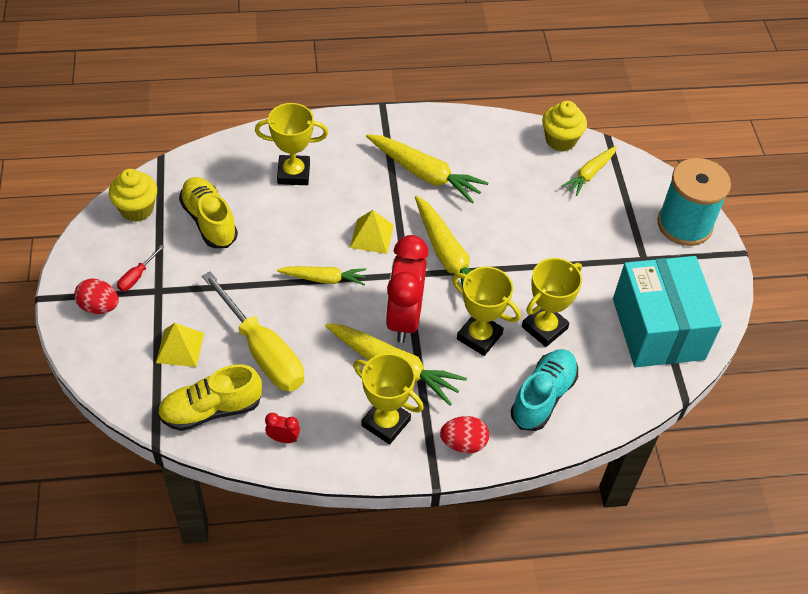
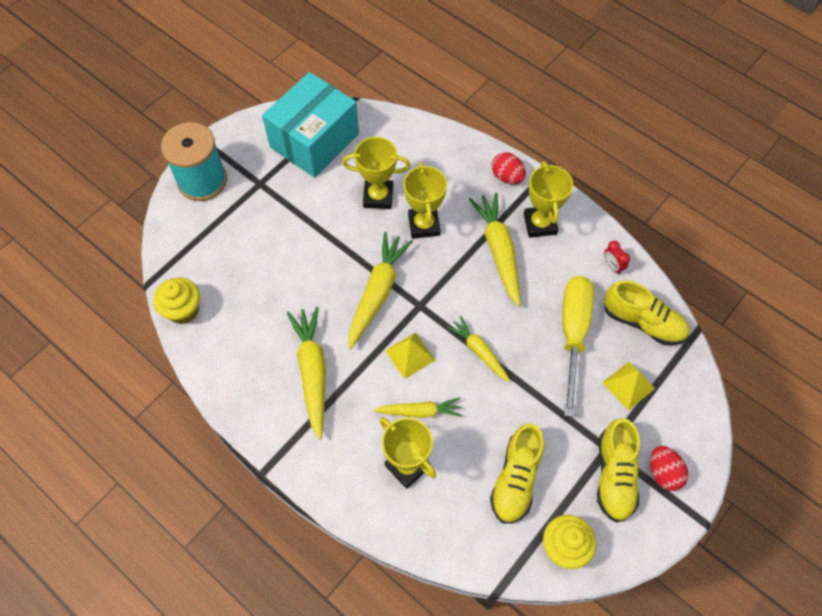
camera: 130 degrees left, 10 degrees up
(137, 276) = (614, 475): red screwdriver -> yellow shoe
(404, 318) = (456, 276): red clock -> none
(543, 397) = (431, 162): turquoise shoe -> none
(589, 174) = (204, 266): yellow carrot -> yellow carrot (420, 411)

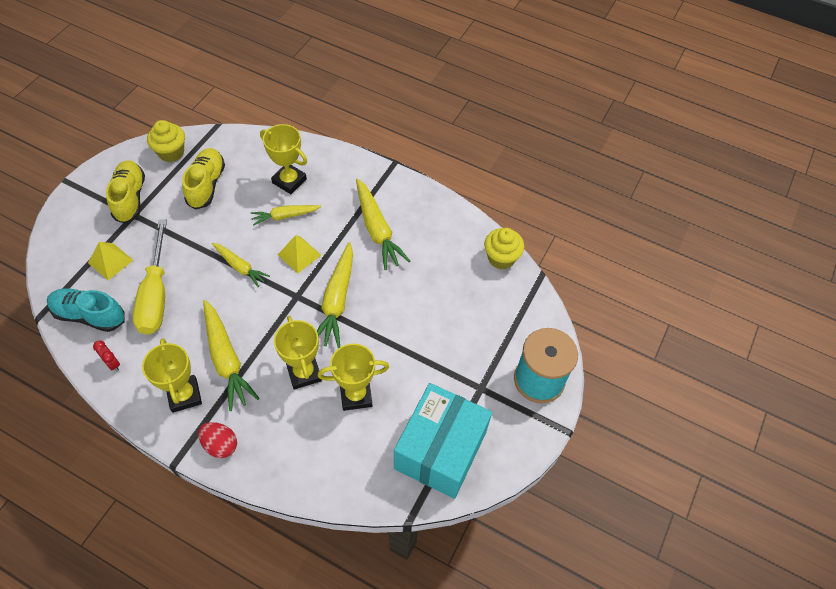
camera: 165 degrees right, 5 degrees down
(643, 322) = (89, 315): yellow shoe -> turquoise shoe
(663, 473) = (91, 205): red egg -> none

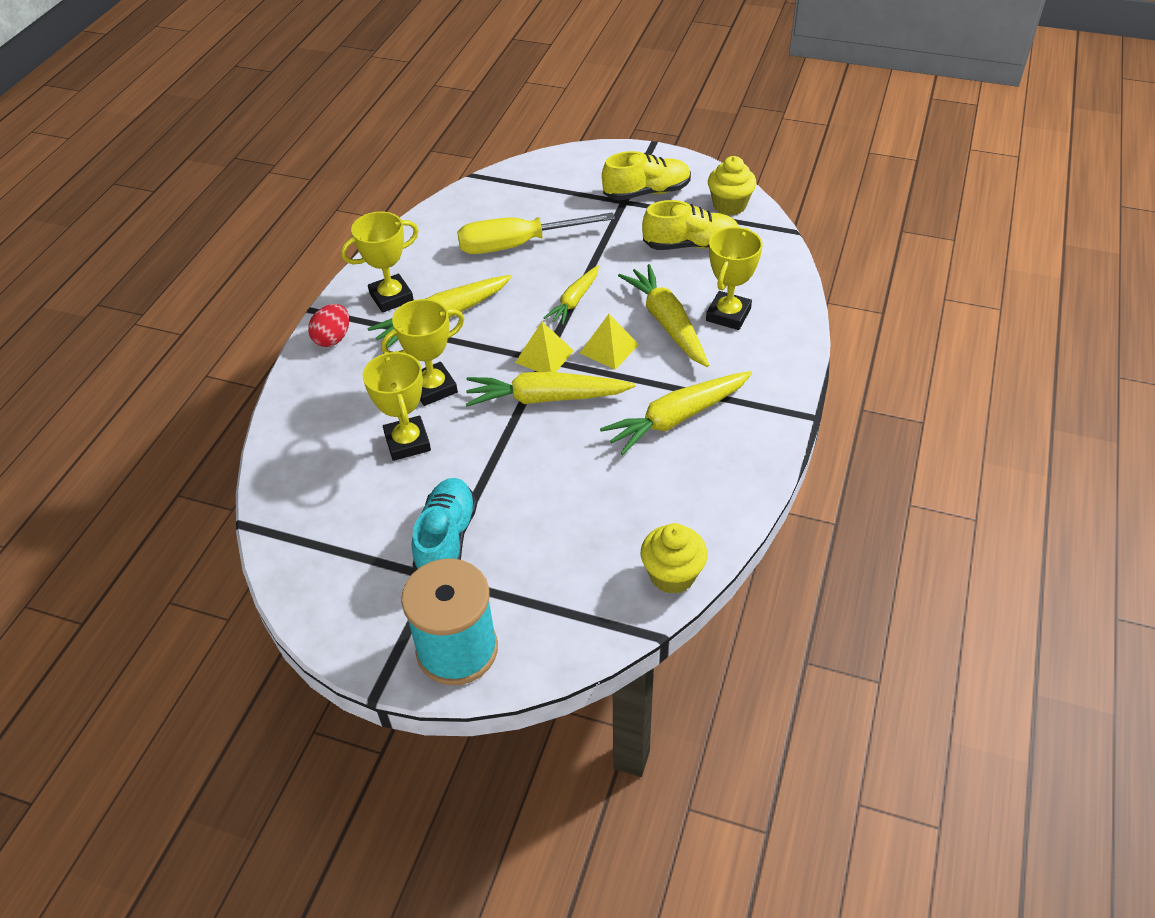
camera: 85 degrees right, 10 degrees down
(89, 315) = (480, 206): turquoise shoe -> turquoise shoe (446, 540)
(110, 261) = (553, 202): yellow pyramid -> yellow pyramid (544, 356)
(112, 363) = (423, 237): red clock -> none
(285, 216) = (667, 323): yellow carrot -> yellow carrot, size x1.63
(440, 450) = (335, 542): turquoise box -> none

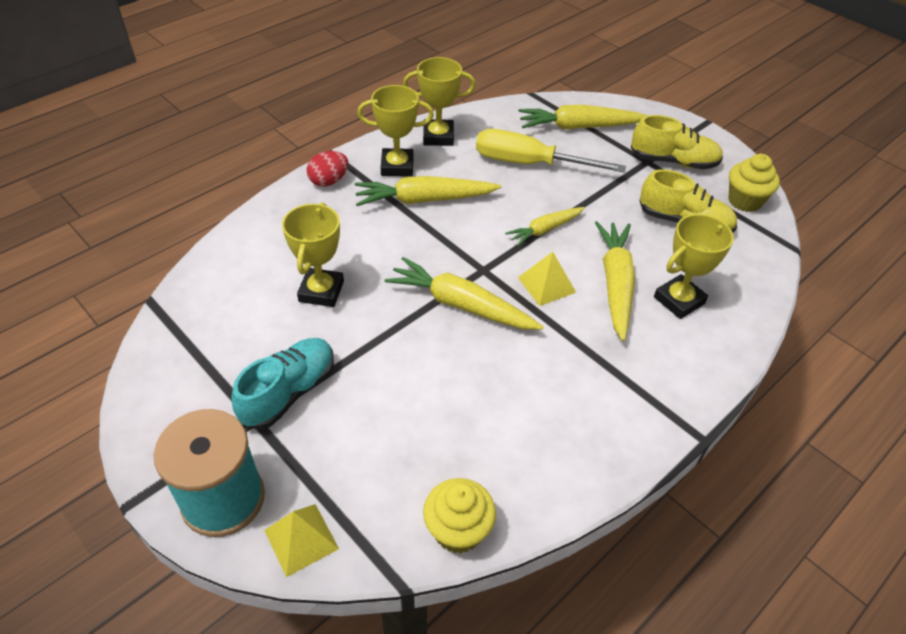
camera: 25 degrees right, 0 degrees up
(433, 388) = (375, 254): yellow trophy -> yellow trophy (438, 137)
(544, 356) = (485, 267): yellow pyramid -> yellow pyramid (301, 539)
(676, 418) = (565, 377): yellow carrot -> yellow carrot (578, 127)

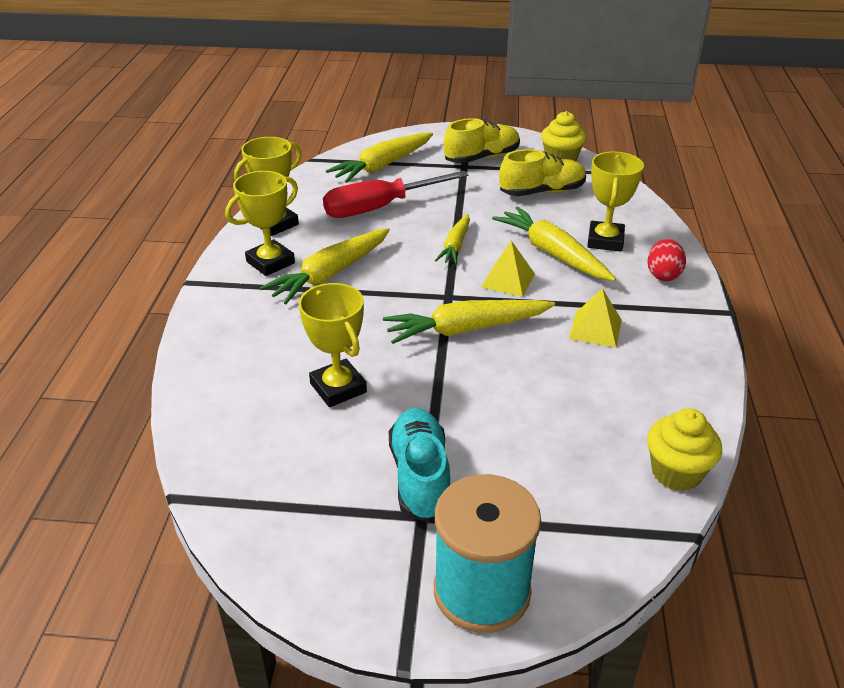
camera: 40 degrees left, 10 degrees down
(301, 539) = (583, 566): yellow pyramid -> yellow pyramid (595, 329)
(329, 181) = (221, 304): red egg -> red egg (663, 275)
(529, 164) = (380, 208): yellow screwdriver -> red screwdriver

